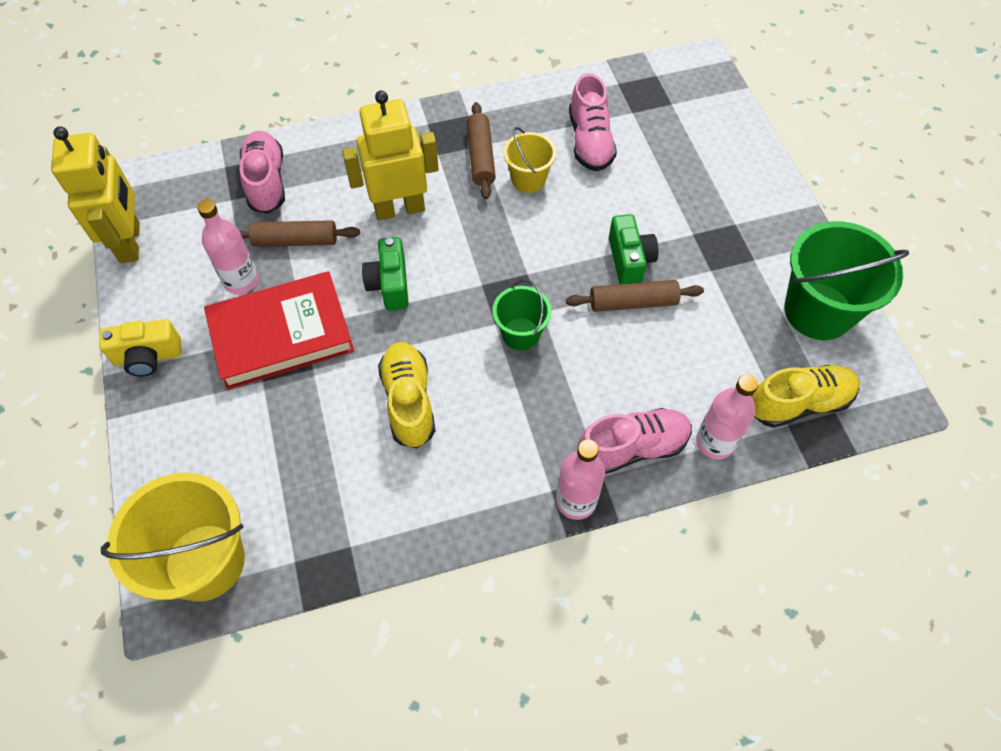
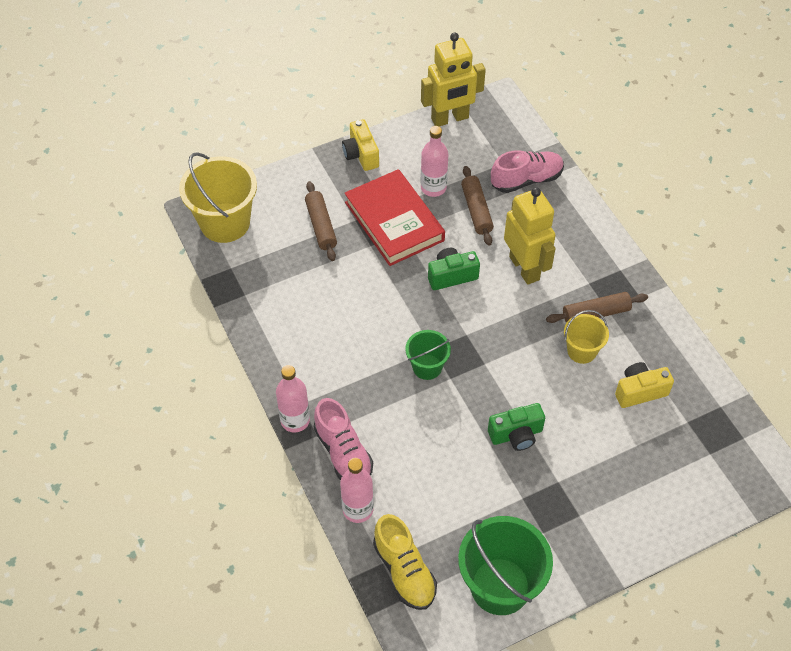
camera: 80 degrees right, 5 degrees down
(409, 401) = (355, 306): yellow shoe -> none
(590, 141) = (640, 391): pink shoe -> yellow camera
(633, 302) = (475, 441): brown rolling pin -> brown rolling pin (321, 226)

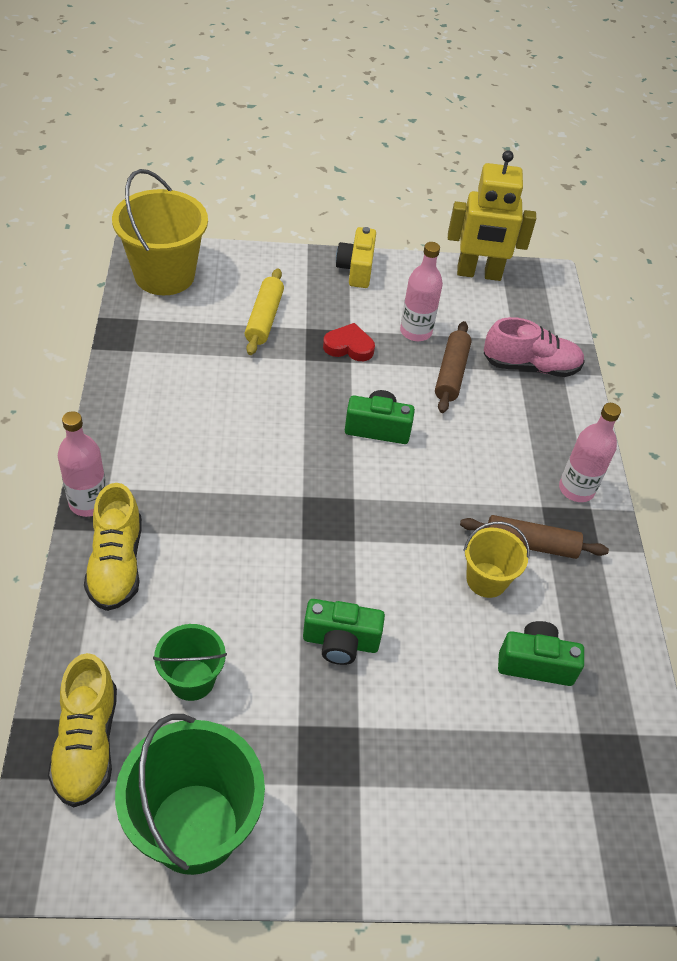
camera: 20 degrees right, 5 degrees down
(321, 226) = (264, 318): brown rolling pin -> yellow rolling pin
(343, 453) = (116, 564): pink shoe -> yellow shoe
(358, 509) = (85, 638): pink bottle -> pink bottle (576, 489)
(394, 221) = (349, 346): red book -> red heart
(427, 367) = (282, 513): green bucket -> green bucket (192, 680)
(525, 268) = (471, 456): yellow robot -> none
(640, 391) = (535, 663): yellow camera -> green camera

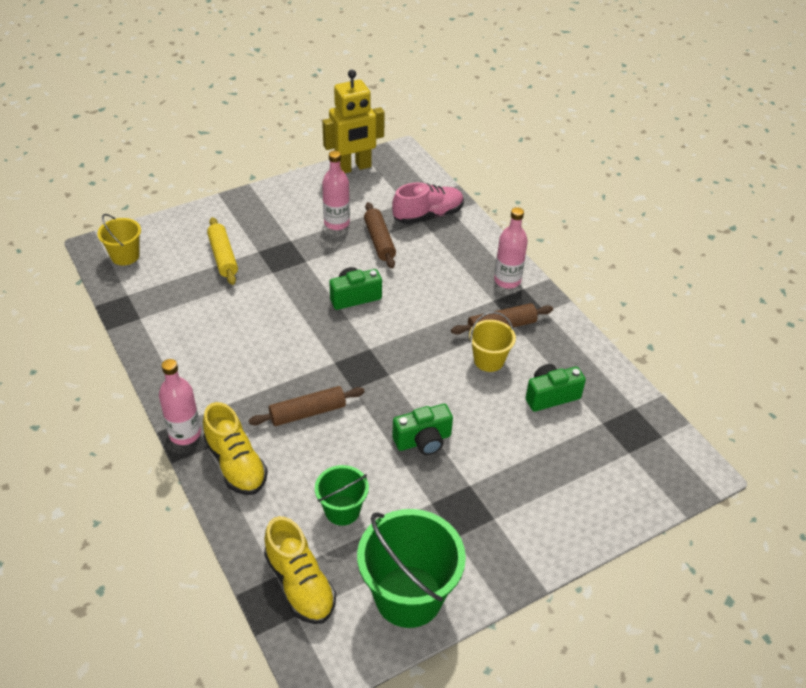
camera: 25 degrees left, 5 degrees down
(164, 275) = (125, 256): yellow bucket -> yellow bucket, size x0.55
(233, 542) = (307, 413): none -> brown rolling pin
(349, 346) = (297, 251): red heart -> none
(356, 269) = (266, 197): yellow camera -> none

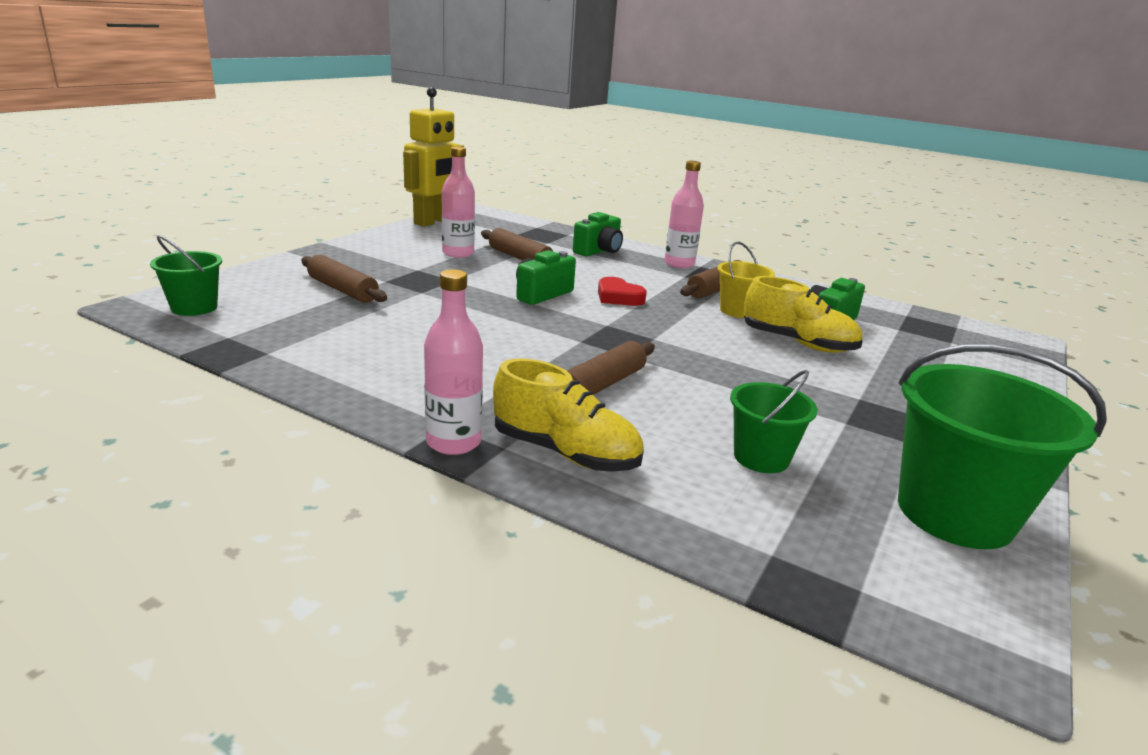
camera: 30 degrees left, 20 degrees down
(125, 256) = (194, 307): yellow bucket -> green bucket
(223, 257) = (343, 290): yellow rolling pin -> brown rolling pin
(300, 584) = (816, 550): yellow shoe -> yellow shoe (797, 343)
(409, 316) = (618, 297): none -> red heart
(423, 441) = (762, 377): green camera -> green camera (599, 251)
(428, 215) = (548, 239): pink shoe -> none

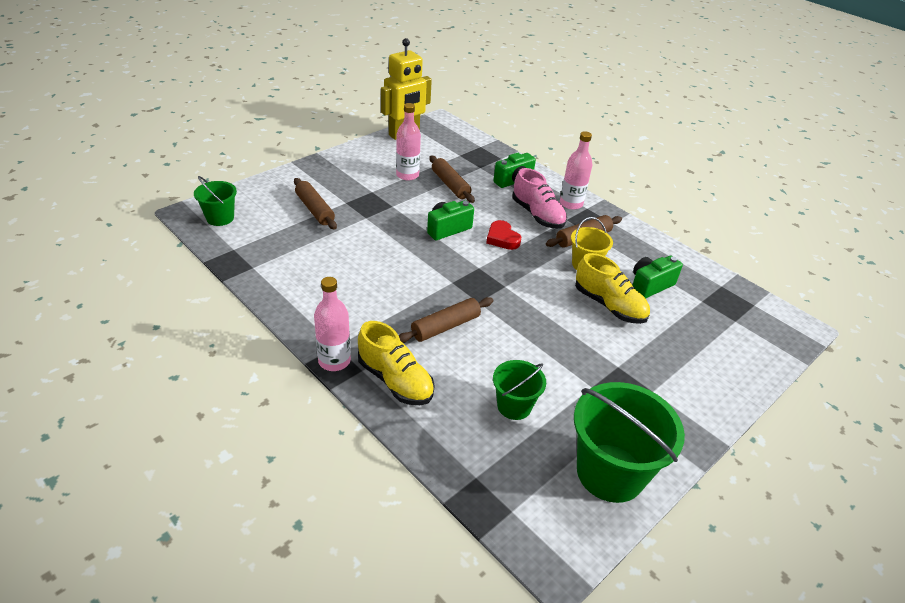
camera: 15 degrees right, 15 degrees up
(647, 275) = (537, 215): none -> pink shoe

